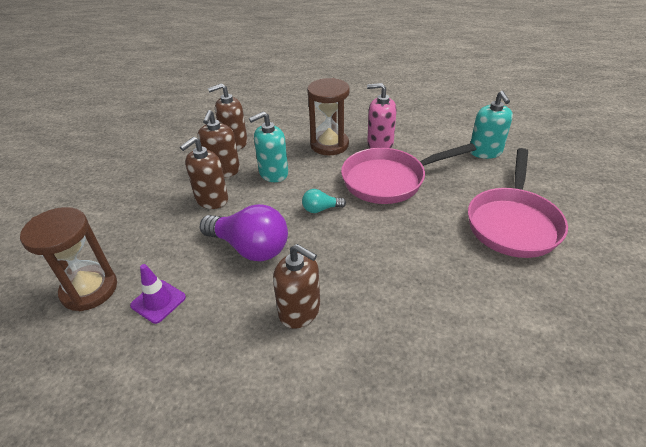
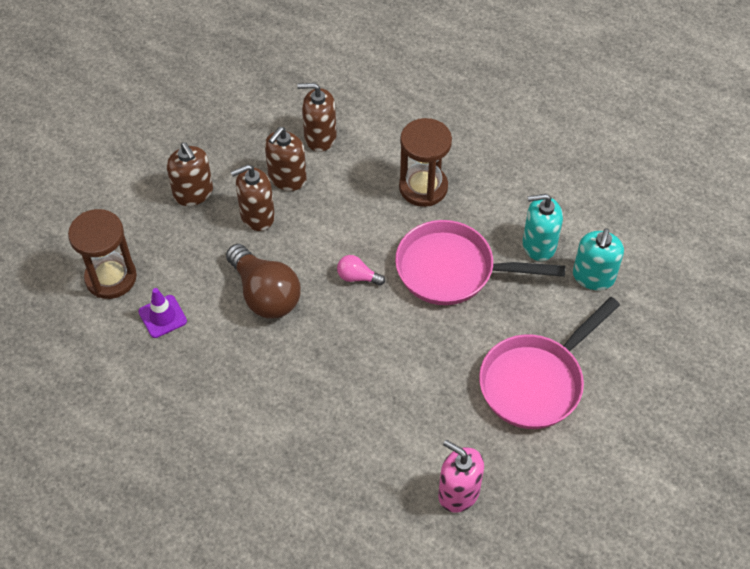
camera: 25 degrees right, 15 degrees up
(250, 248) = (265, 294): purple light bulb -> brown light bulb
(273, 173) = (337, 205): turquoise soap dispenser -> turquoise soap dispenser (539, 245)
(300, 311) = (273, 380): brown soap dispenser -> brown soap dispenser (193, 193)
(321, 209) = (357, 277): turquoise light bulb -> pink light bulb
(380, 144) = (481, 211): pink soap dispenser -> pink soap dispenser (458, 492)

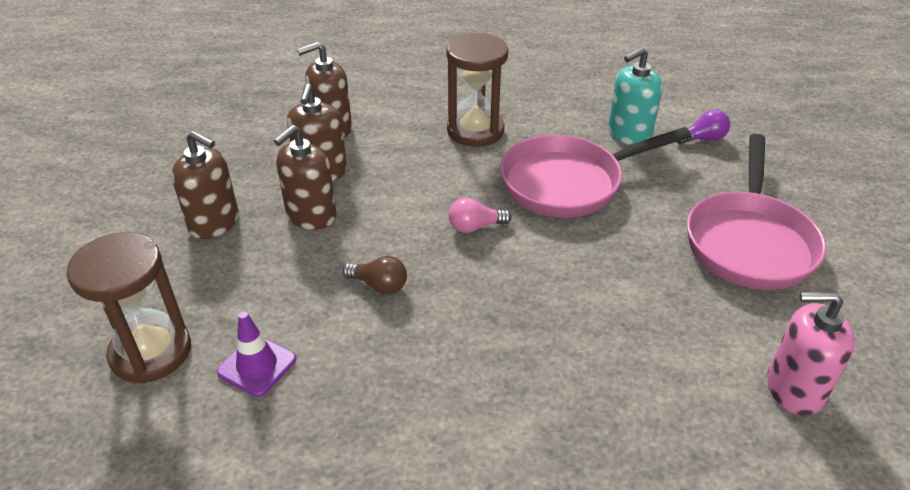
camera: 30 degrees left, 15 degrees down
(265, 294) = (379, 285): brown light bulb -> brown light bulb, size x0.48
(593, 276) = (703, 139): turquoise soap dispenser -> purple light bulb

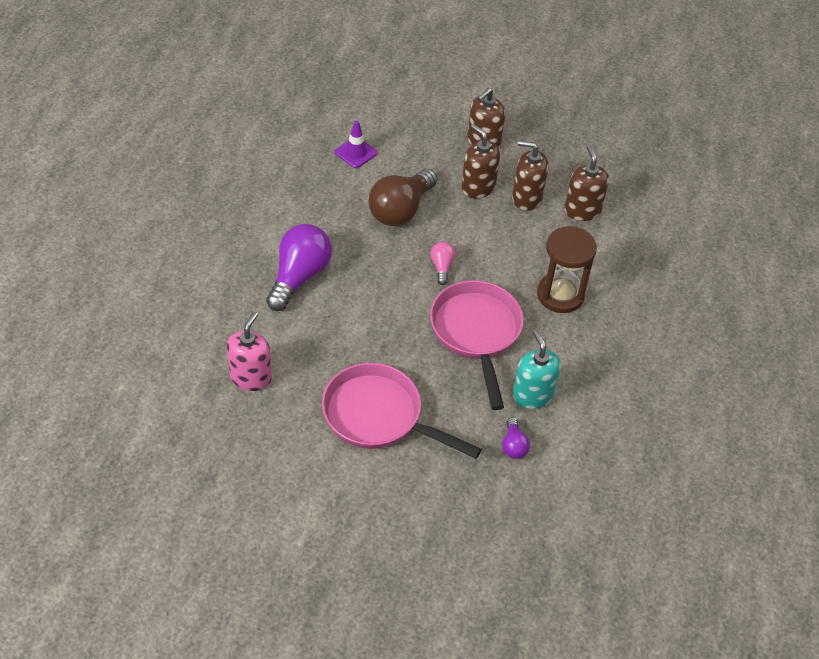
camera: 100 degrees right, 10 degrees up
(151, 352) = (380, 114): brown hourglass -> none
(379, 285) = (400, 210): brown light bulb -> brown light bulb, size x2.08
(567, 377) = (299, 276): none -> purple light bulb

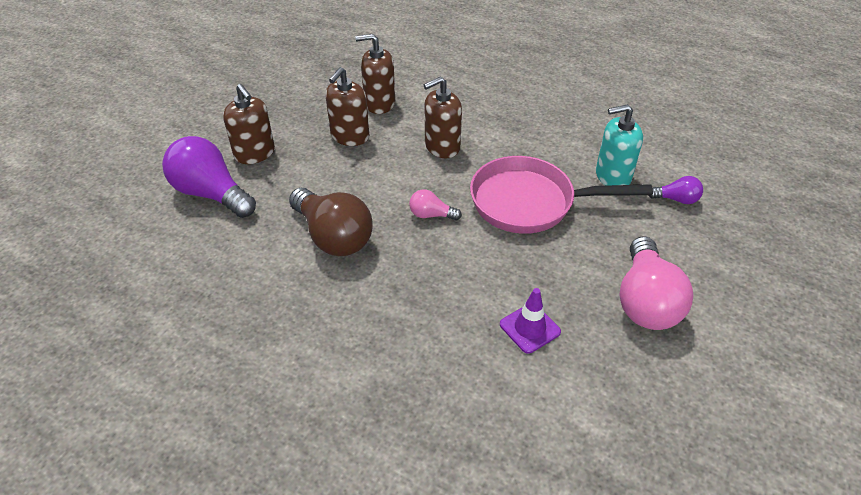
camera: 75 degrees left, 5 degrees down
(251, 377) = (586, 430): pink soap dispenser -> none
(299, 276) = (418, 353): purple light bulb -> purple light bulb (211, 193)
(356, 152) = (220, 265): purple traffic cone -> purple traffic cone (530, 328)
(379, 416) = (645, 301): pink pan -> pink light bulb
(478, 187) = (321, 168): brown soap dispenser -> brown soap dispenser (442, 147)
(560, 295) = (486, 136): brown hourglass -> none

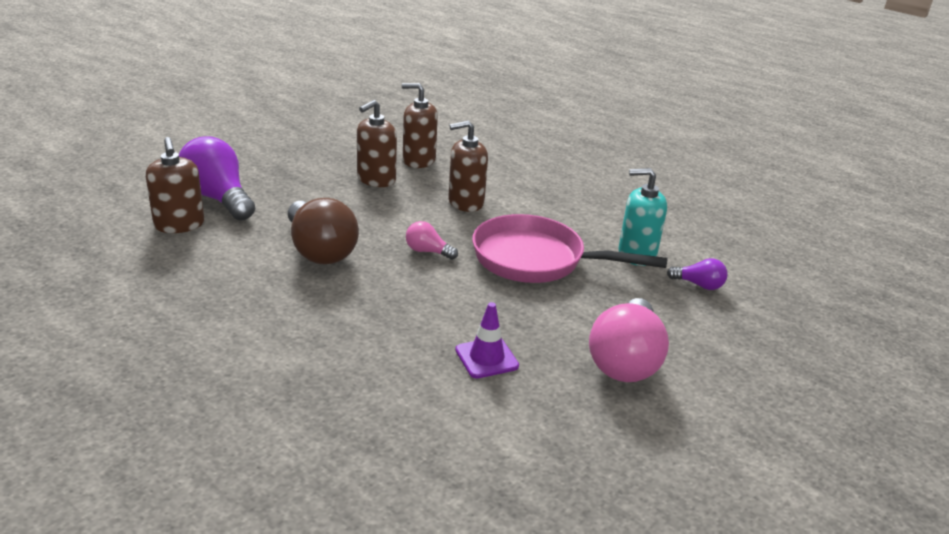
camera: 10 degrees right, 15 degrees down
(255, 153) = (276, 177): brown soap dispenser -> brown soap dispenser (179, 224)

